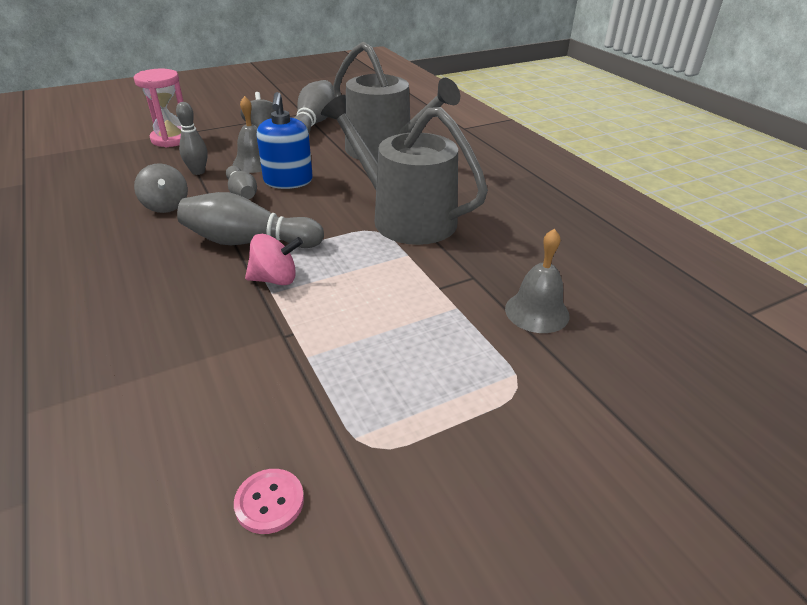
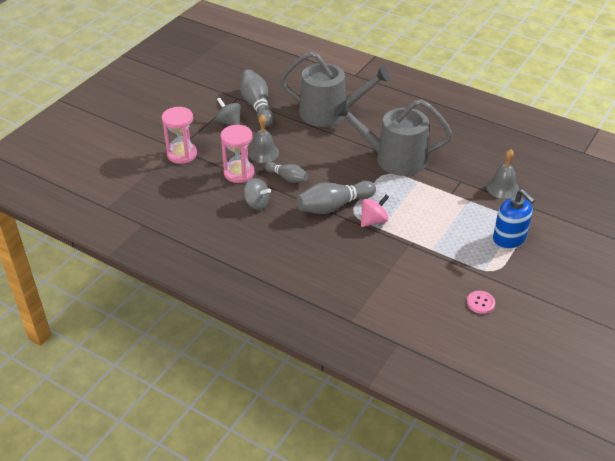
camera: 30 degrees left, 5 degrees up
(198, 172) = (239, 173): grey bowling pin -> pink hourglass
(288, 181) = (302, 159): blue soap dispenser -> blue soap dispenser (509, 239)

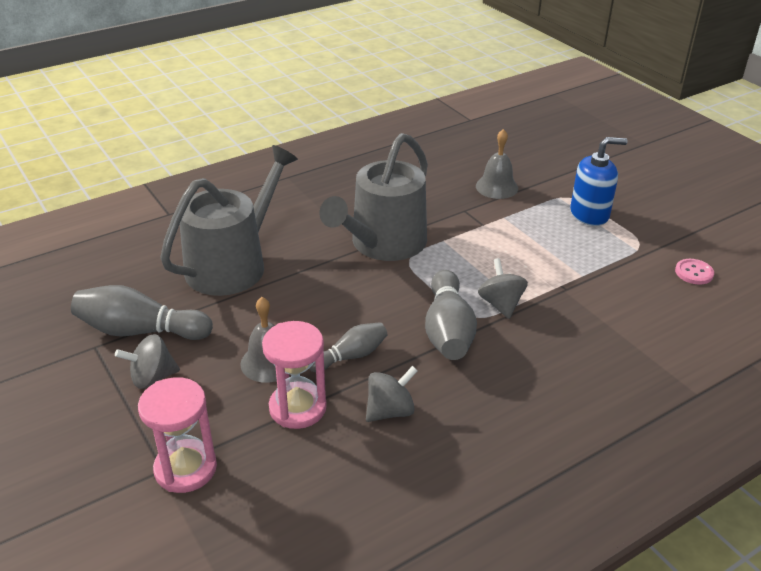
camera: 65 degrees left, 5 degrees down
(373, 221) = (500, 304): pink spinning top -> grey spinning top

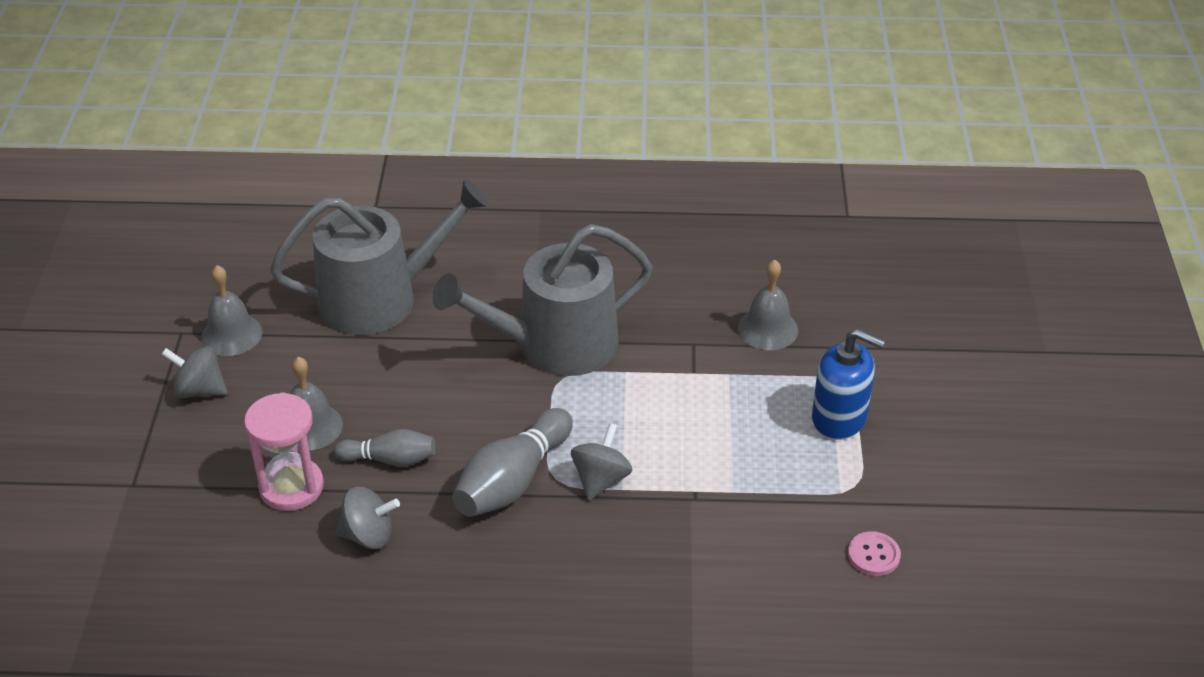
camera: 35 degrees right, 5 degrees up
(140, 331) = (231, 334): grey bowling pin -> grey bell
(185, 468) = (150, 494): pink hourglass -> none

